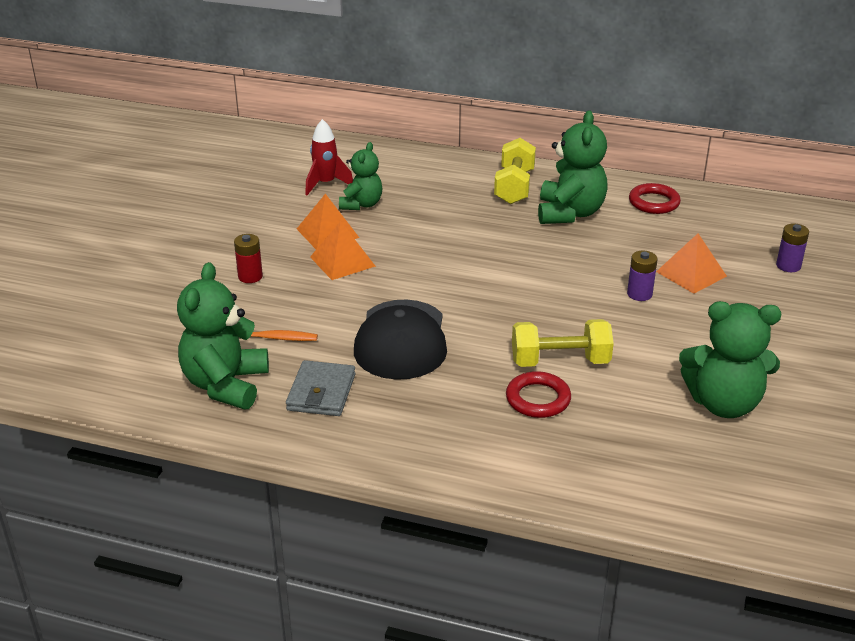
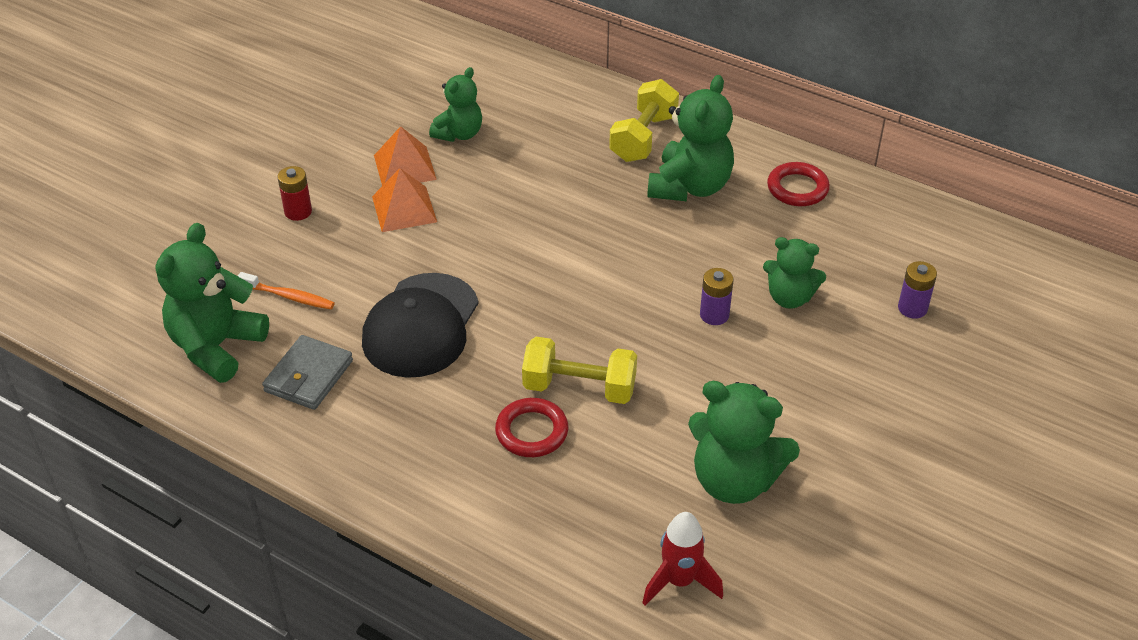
camera: 15 degrees right, 10 degrees up
(326, 184) = (432, 98): red rocket -> red rocket (679, 581)
(691, 273) = (789, 298): orange pyramid -> green teddy bear

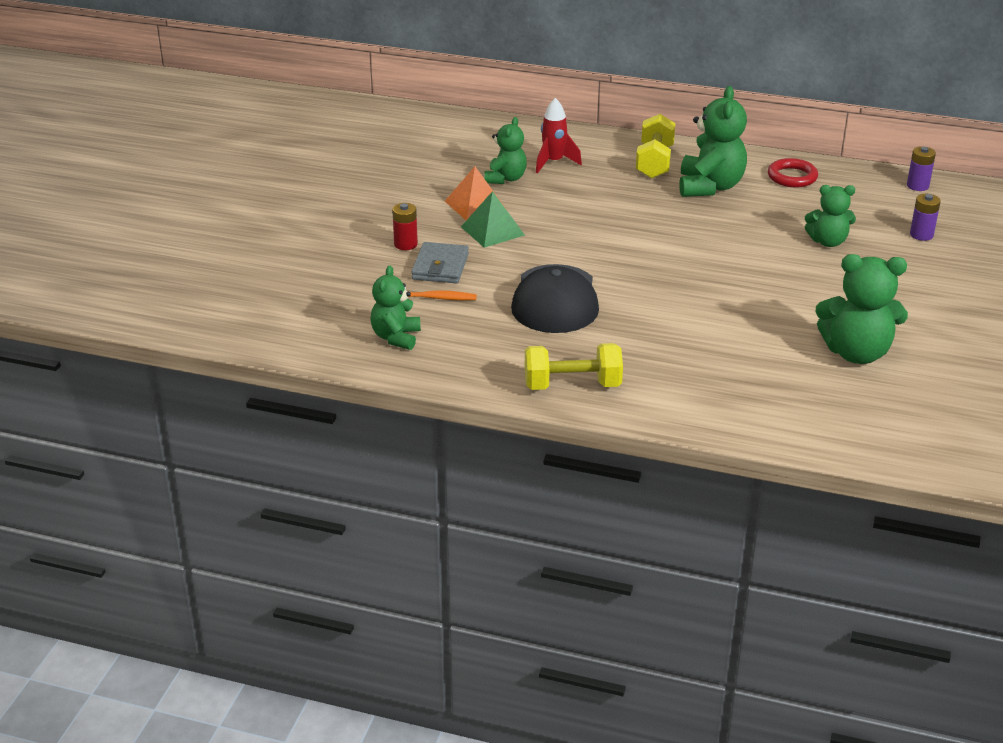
camera: 15 degrees left, 10 degrees down
(216, 347) = (396, 337): green teddy bear -> green teddy bear, size x0.63
(308, 376) = (485, 344): grey wallet -> grey wallet (440, 267)
(404, 209) = (492, 231): orange pyramid -> green pyramid
(532, 431) = (685, 349): red ring -> none
(579, 388) = (705, 318): yellow dumbbell -> yellow dumbbell (572, 385)
(679, 581) = (854, 417): red rocket -> red rocket (553, 162)
(714, 315) = (778, 260): purple battery -> purple battery (917, 186)

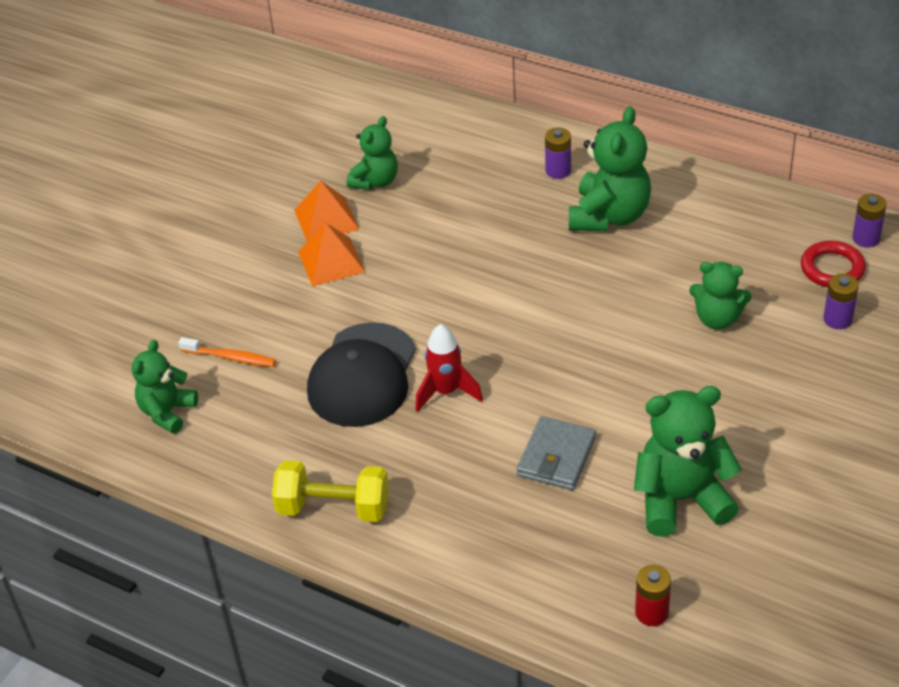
camera: 15 degrees right, 10 degrees up
(405, 244) = (227, 273): red battery -> red battery (651, 613)
(440, 267) = (253, 311): grey wallet -> grey wallet (556, 457)
(492, 231) = (331, 261): green pyramid -> orange pyramid
(553, 162) = (440, 161): red rocket -> red rocket (446, 392)
(654, 162) = (558, 170): yellow dumbbell -> purple battery
(792, 177) = (715, 209): red ring -> red ring (832, 268)
(856, 353) = (681, 499): green teddy bear -> green teddy bear turned 150 degrees clockwise

